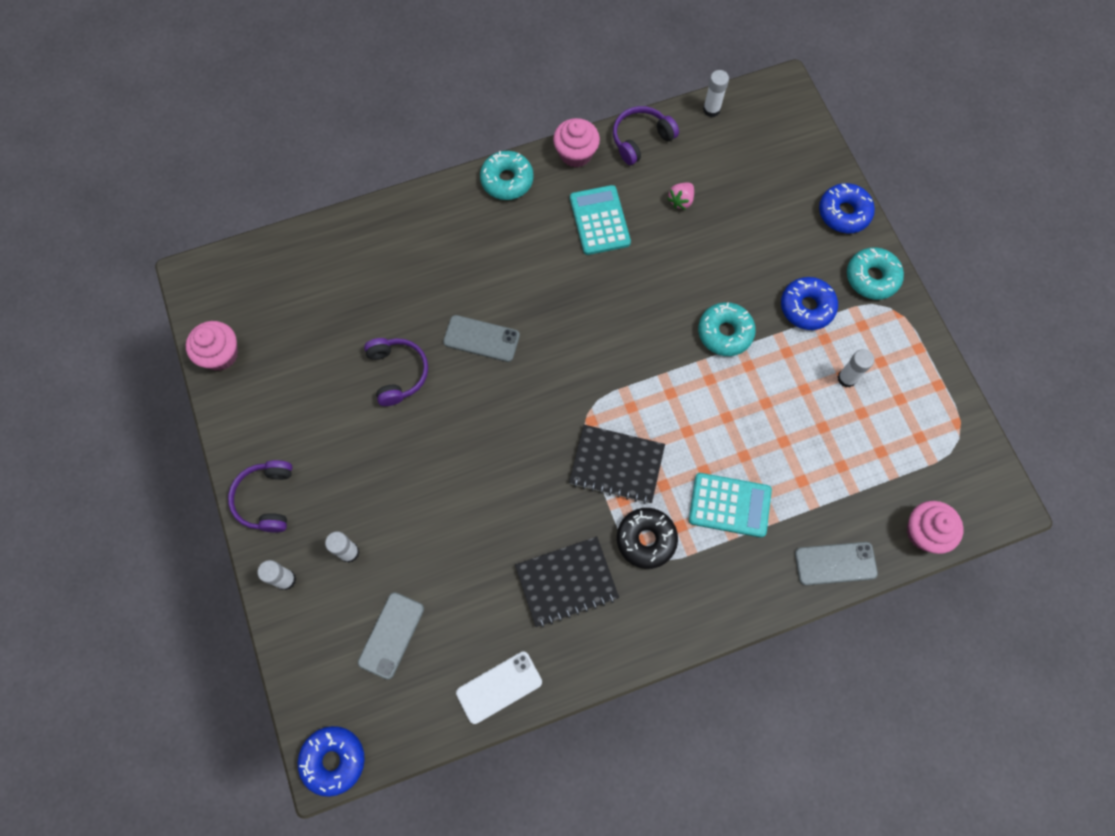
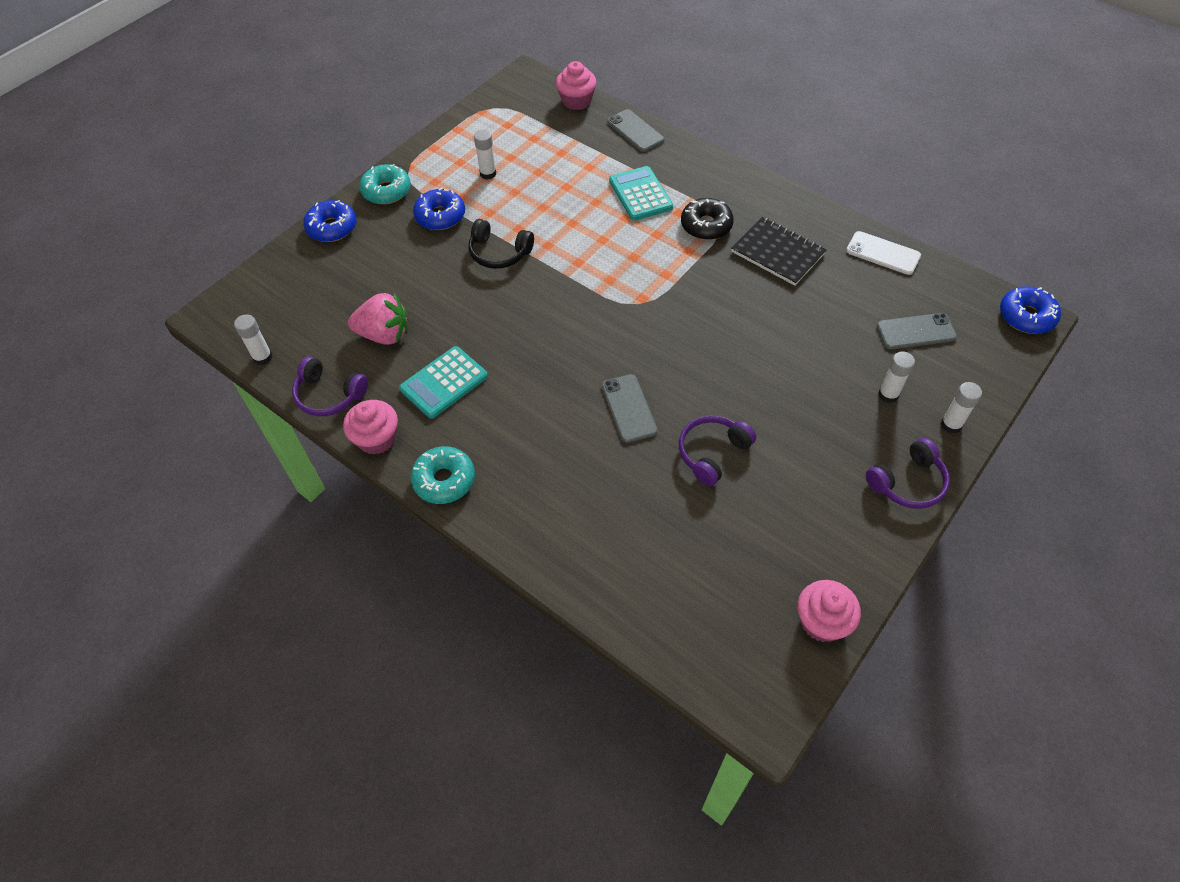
camera: 120 degrees left, 15 degrees down
(616, 465) = (664, 266): black notebook -> none
(681, 201) = (384, 334): pink strawberry -> pink strawberry, size x1.83
(725, 333) = (499, 253): turquoise donut -> black headphones

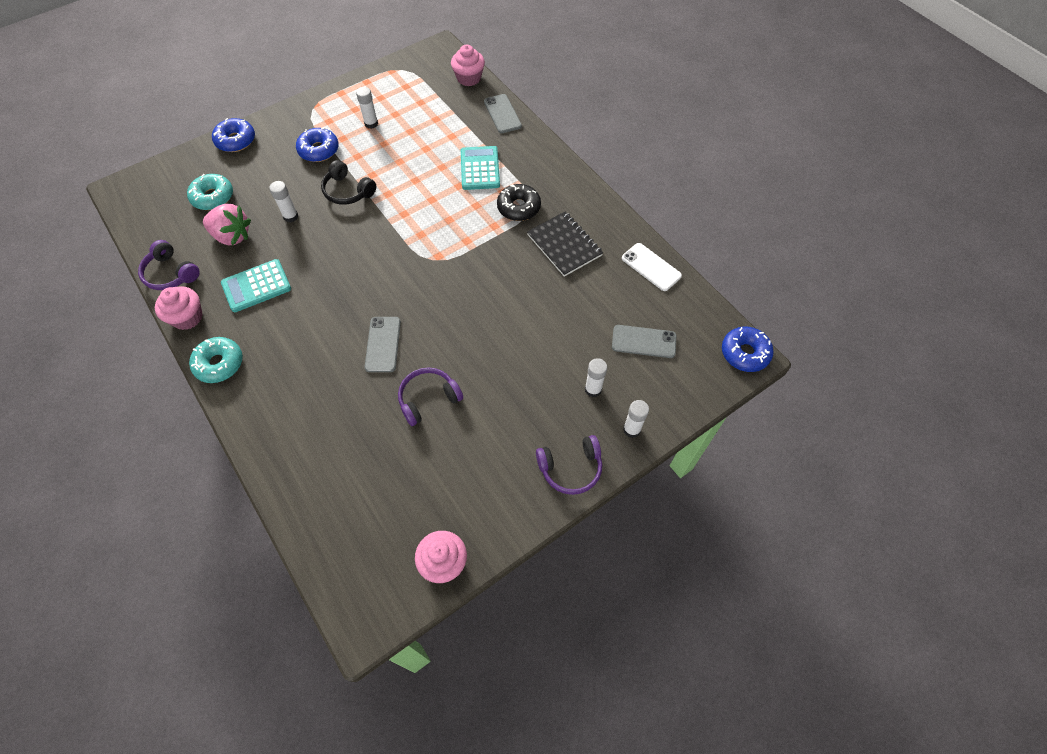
camera: 15 degrees right, 5 degrees up
(262, 357) = (139, 231): white glue stick -> white glue stick (291, 216)
(386, 191) = (289, 120): turquoise donut -> turquoise donut (213, 197)

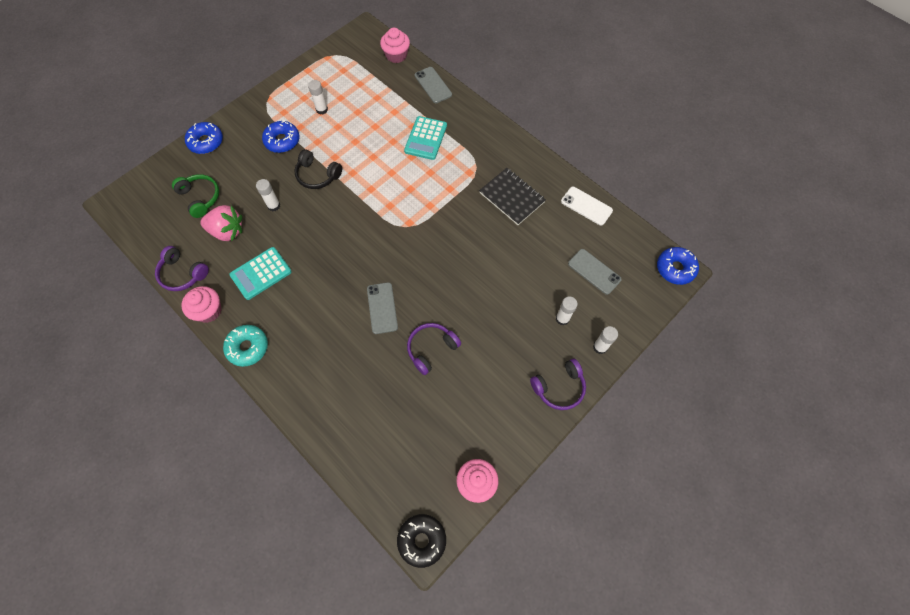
camera: 10 degrees left, 5 degrees up
(213, 197) = (200, 198): turquoise donut -> green headphones
(480, 168) = (425, 138): turquoise calculator -> turquoise calculator turned 150 degrees counterclockwise
(518, 207) = (466, 169): black donut -> black donut (422, 540)
(643, 342) = (594, 271): grey phone -> grey phone turned 45 degrees clockwise

